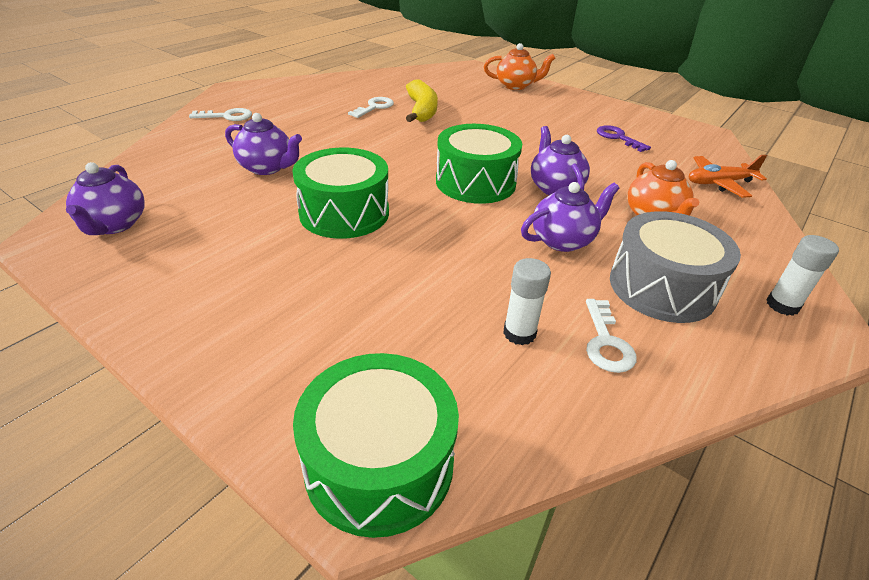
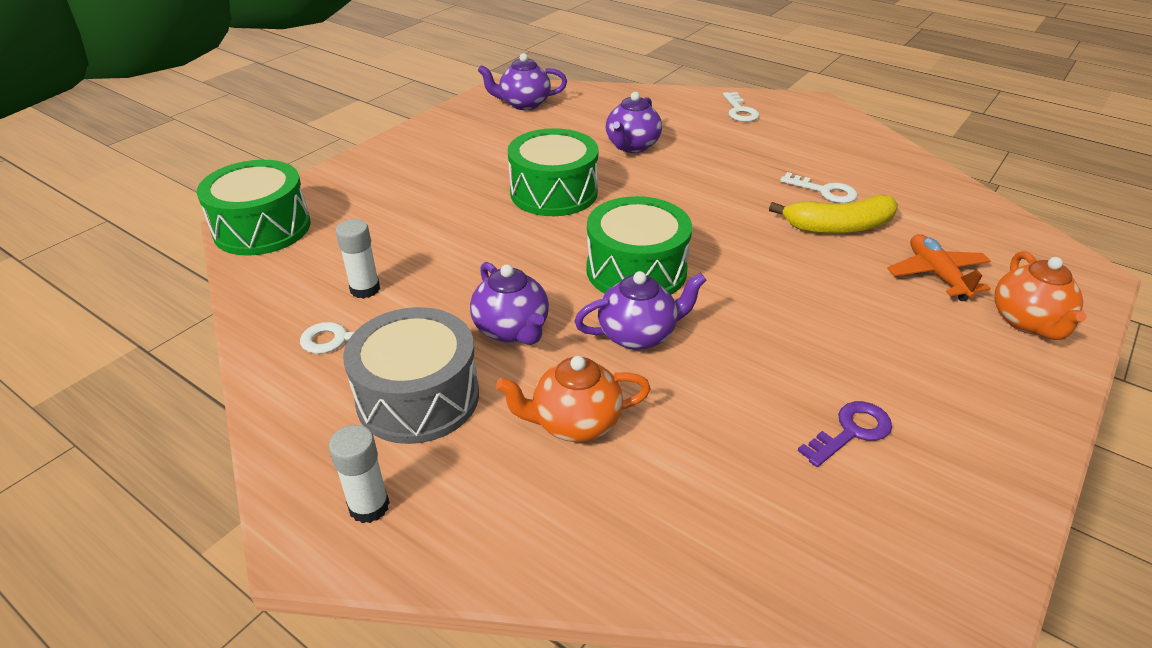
camera: 90 degrees right, 0 degrees up
(719, 183) = (708, 542): orange plane -> orange plane (937, 275)

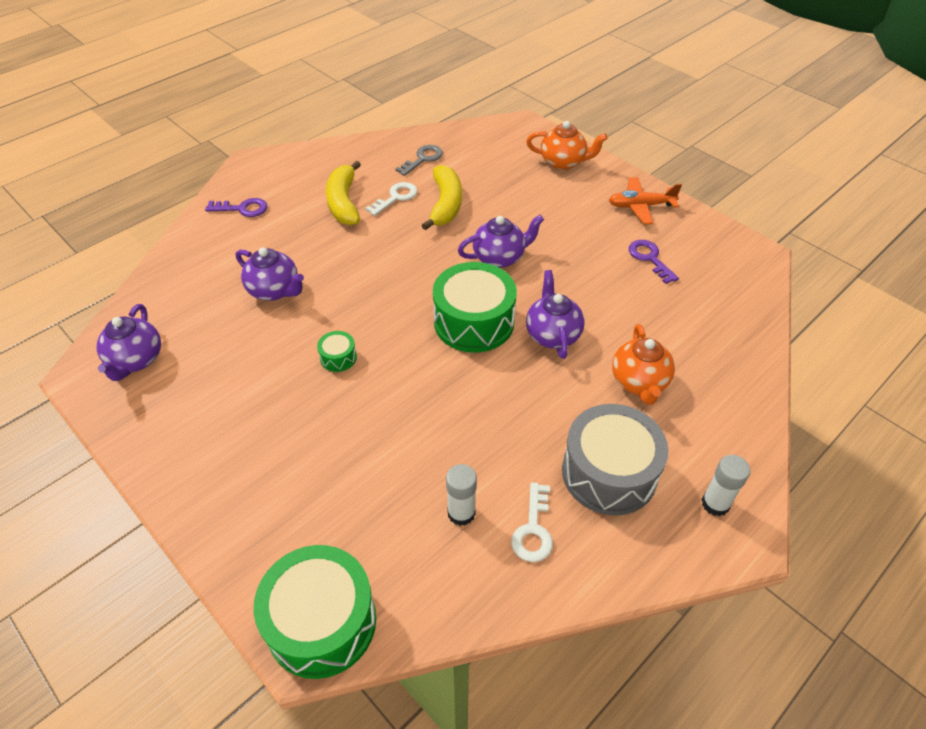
camera: 80 degrees left, 10 degrees up
(512, 330) = (536, 407): purple teapot -> purple teapot (499, 257)
(553, 192) = (338, 357): green drum -> green drum, size x0.44
(739, 111) = (242, 209): white key -> purple key
(790, 161) = (344, 202): none -> yellow banana
(917, 200) = (423, 159): none -> grey key
(937, 275) = (511, 180): orange plane -> orange plane (640, 206)

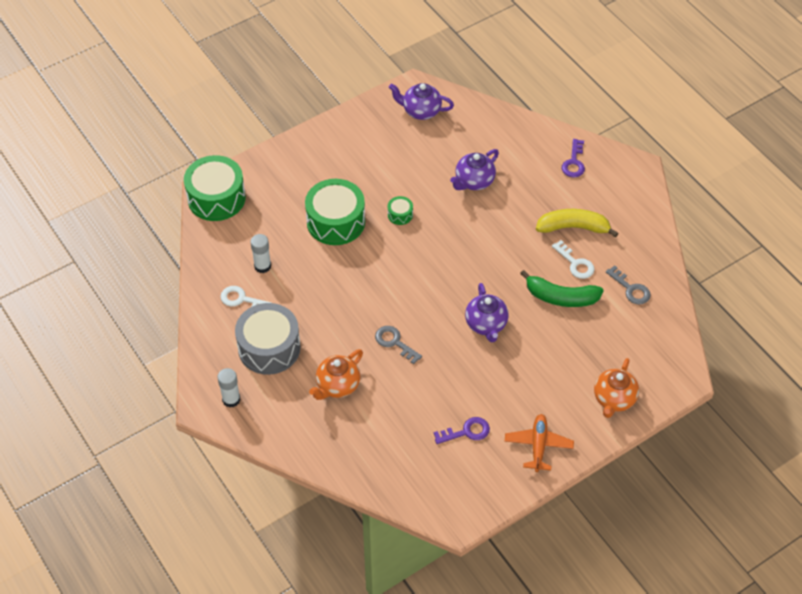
camera: 100 degrees right, 5 degrees up
(445, 204) = (561, 297): yellow banana -> green banana
(474, 322) = (417, 296): green drum -> green drum (336, 221)
(552, 334) = (395, 343): purple teapot -> grey key
(639, 382) = (337, 386): orange teapot -> orange teapot turned 60 degrees counterclockwise

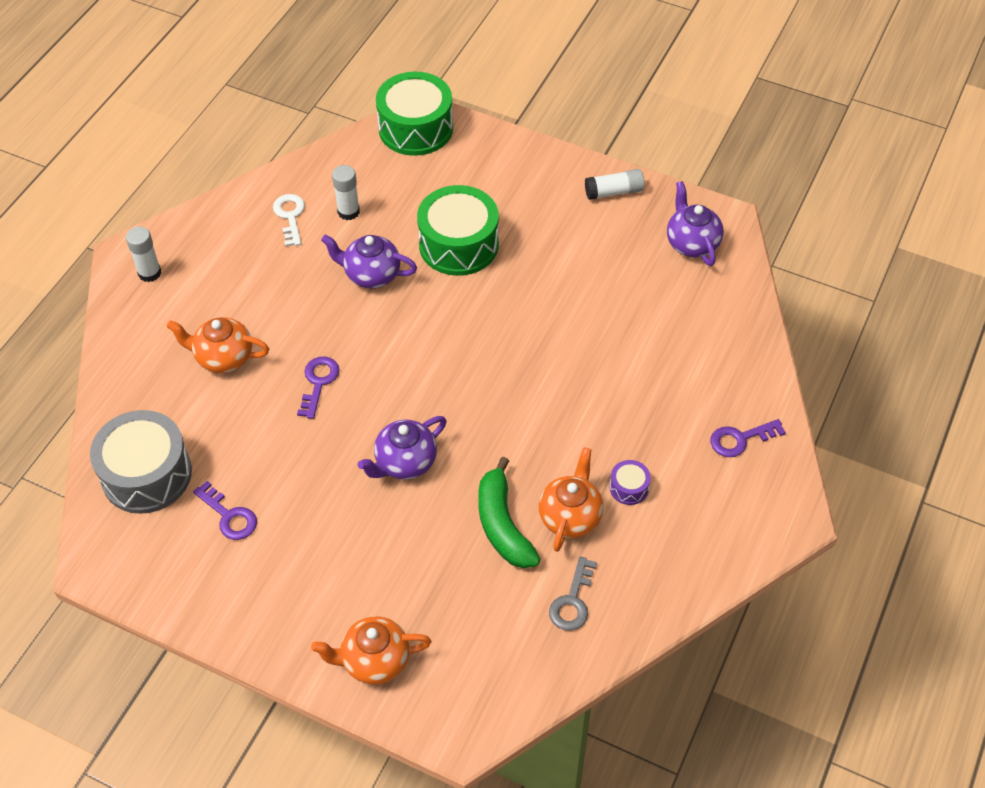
camera: 60 degrees right, 0 degrees up
(269, 348) = (239, 272): grey drum -> grey drum (146, 474)
(352, 126) = (614, 192): none -> white glue stick
(395, 343) = (318, 383): grey key -> purple key
(400, 214) = (514, 299): green drum -> none
(474, 181) = (622, 347): purple teapot -> purple teapot (371, 275)
(538, 445) = (251, 604): orange plane -> none
(573, 227) = (629, 488): yellow banana -> purple drum
(575, 263) = (570, 516): white key -> orange teapot

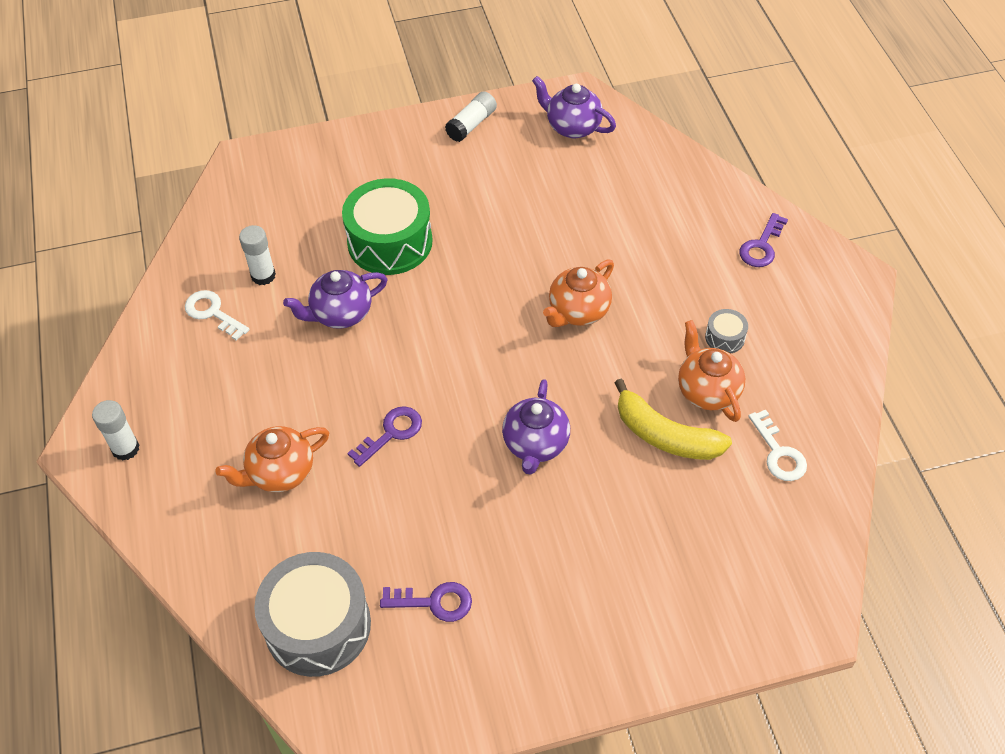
camera: 40 degrees left, 0 degrees up
(318, 383) = (391, 433): purple key -> purple key turned 75 degrees clockwise
(374, 661) = (685, 621): orange teapot -> orange teapot (578, 311)
(415, 128) = (250, 172): green drum -> none
(502, 525) = (665, 435): green banana -> yellow banana
(572, 601) = (778, 452): grey key -> white key
(629, 488) = (725, 337): purple drum -> grey drum

